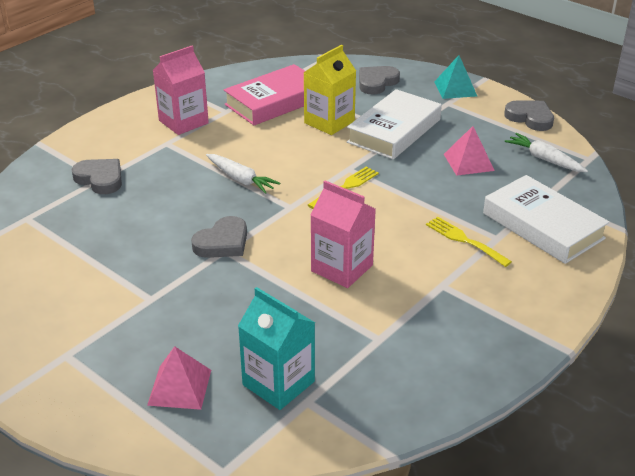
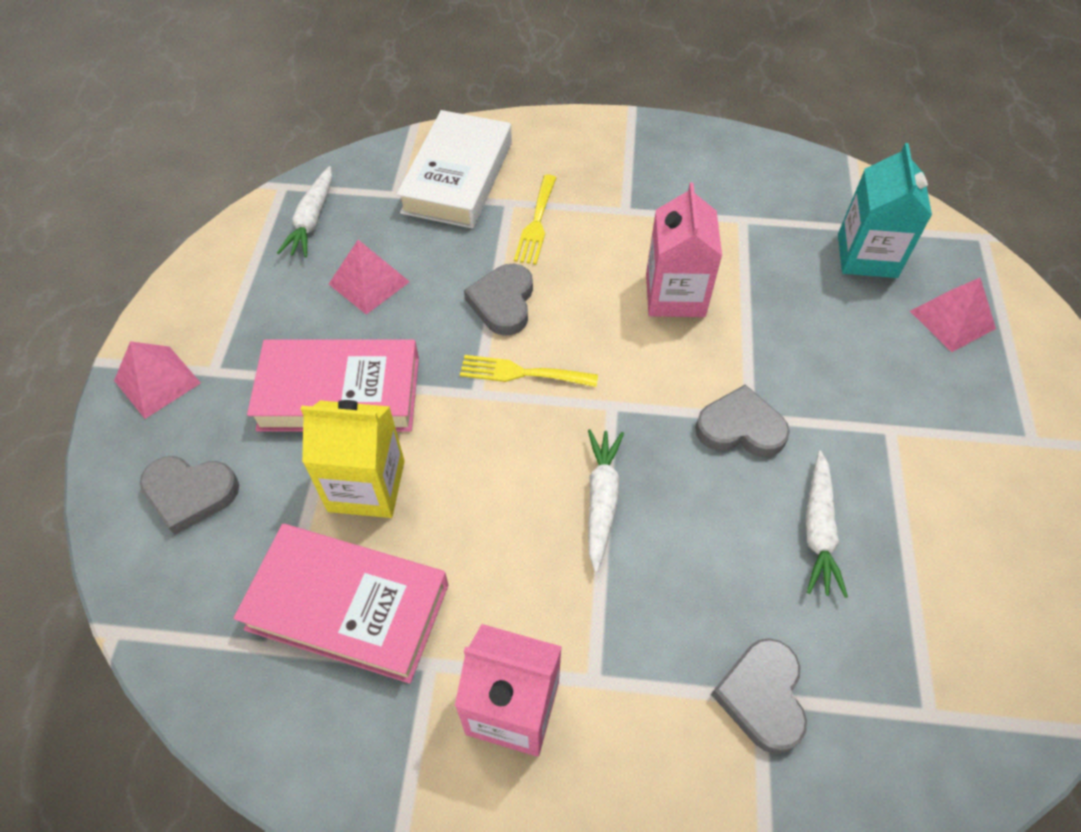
camera: 125 degrees left, 20 degrees up
(138, 236) = (818, 529): none -> white carrot
(394, 131) = (339, 393): white book -> pink book
(455, 88) = (157, 381): turquoise pyramid -> pink pyramid
(530, 118) = (207, 268): grey heart -> grey heart (503, 302)

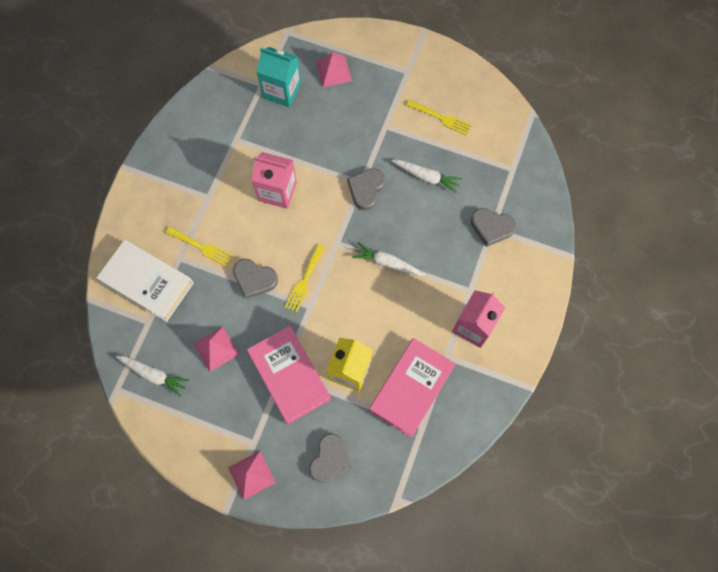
camera: 75 degrees left, 15 degrees up
(339, 393) = (289, 376): pink book -> pink book turned 45 degrees counterclockwise
(968, 528) = (441, 118): none -> yellow fork

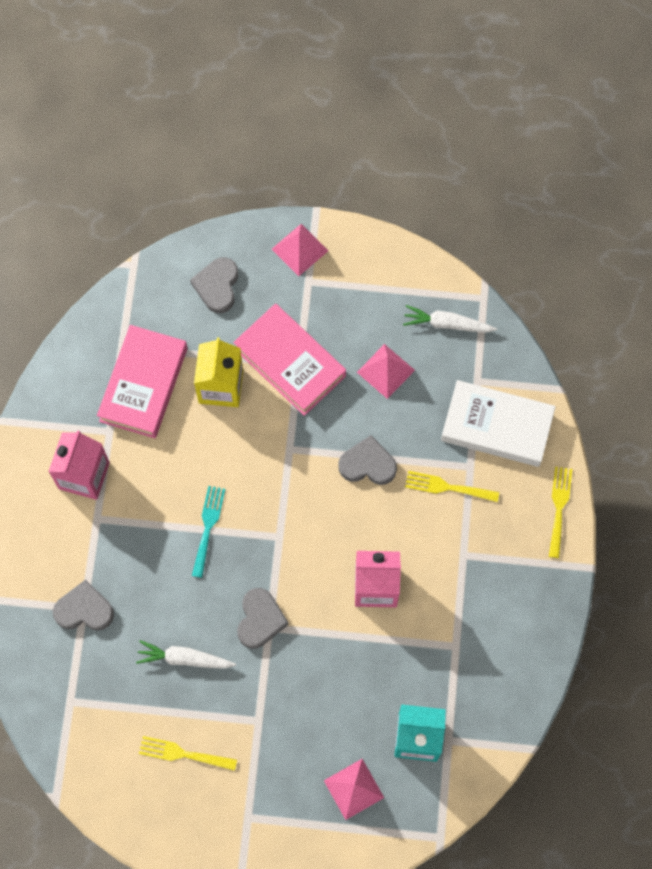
camera: 165 degrees right, 0 degrees up
(304, 281) = (305, 478): yellow fork -> yellow fork (559, 507)
(387, 263) = (208, 527): white carrot -> turquoise fork

